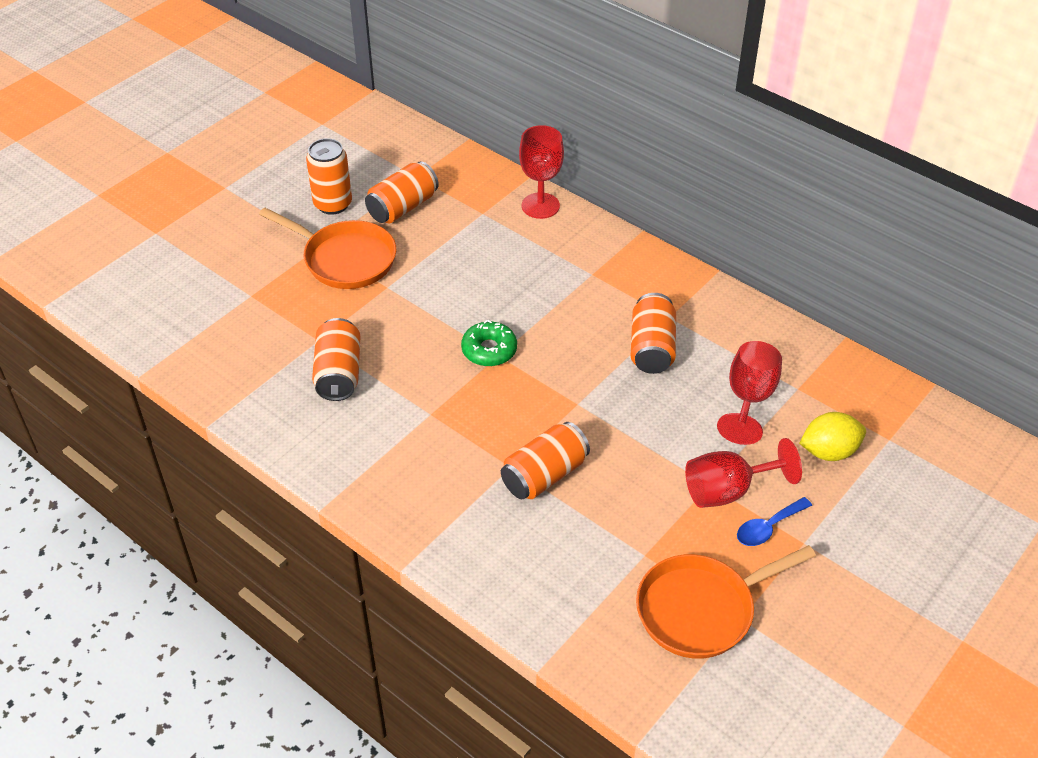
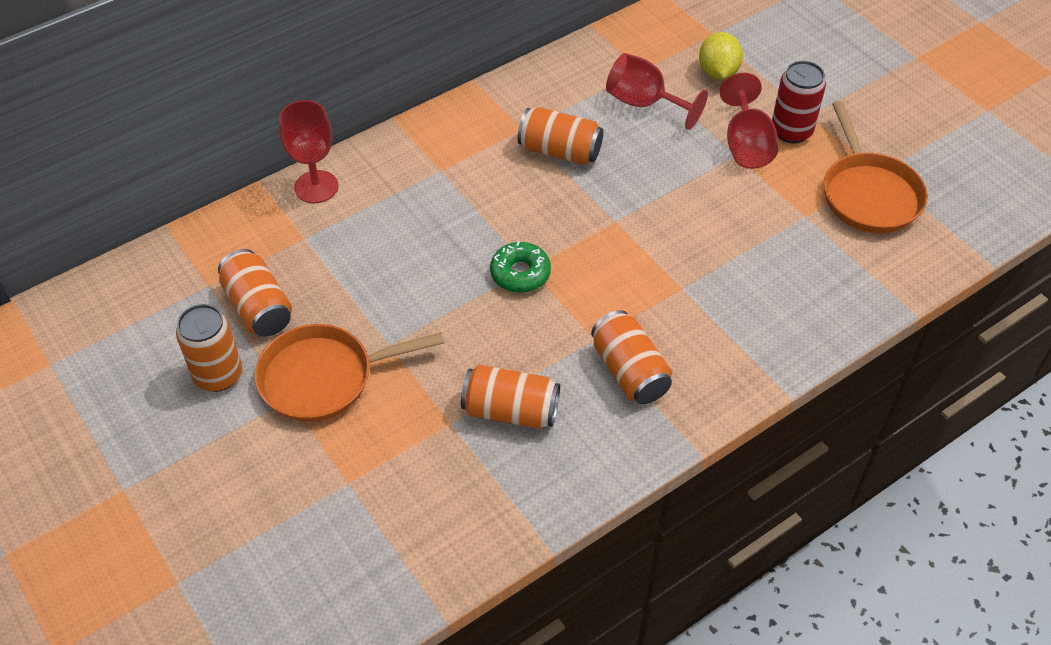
camera: 75 degrees left, 5 degrees up
(344, 259) = (324, 378): orange pan -> orange pan turned 150 degrees counterclockwise
(544, 475) = (699, 264): orange can -> orange can (630, 371)
(768, 528) = (791, 131): blue spoon -> red can

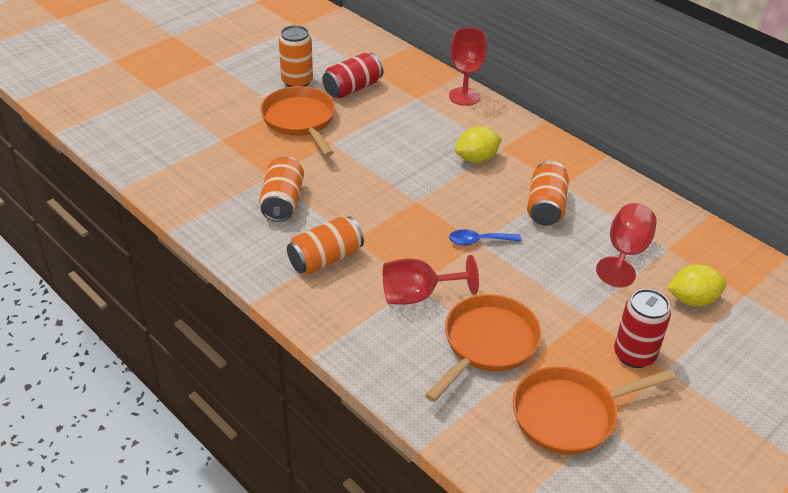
camera: 80 degrees right, 10 degrees down
(258, 307) = (352, 88): orange can -> red can
(456, 197) = (476, 159): none -> yellow lemon
(520, 273) = (409, 196): green donut -> none
(612, 220) = (478, 241): none -> blue spoon
(746, 145) = (601, 322): red goblet -> red goblet (418, 295)
(776, 240) = (487, 344): none -> orange pan

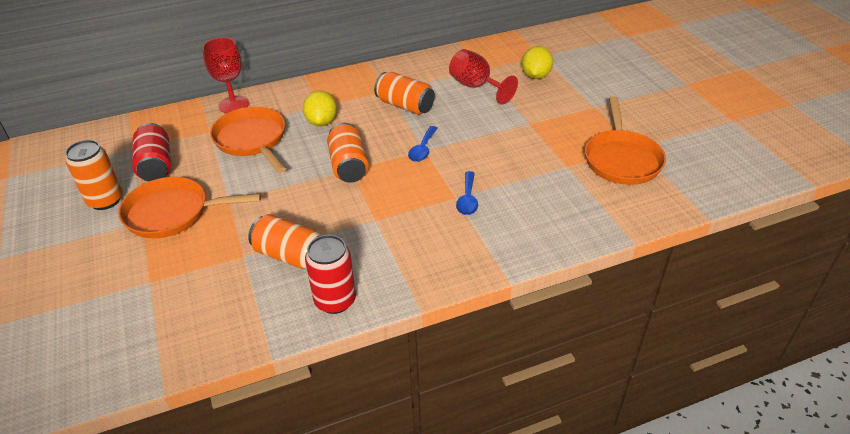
camera: 65 degrees left, 0 degrees up
(325, 259) = (391, 244): orange can -> orange can (349, 166)
(418, 295) = (467, 199): red goblet -> blue spoon
(487, 344) = (539, 178): orange pan -> orange pan (252, 140)
(634, 355) = (576, 115): red can -> red can (335, 300)

